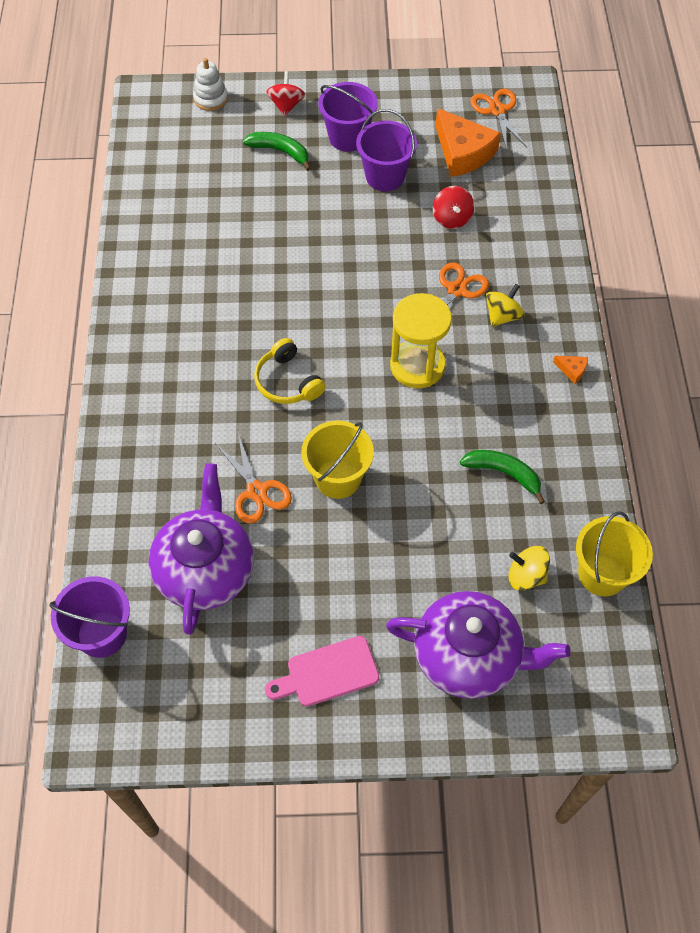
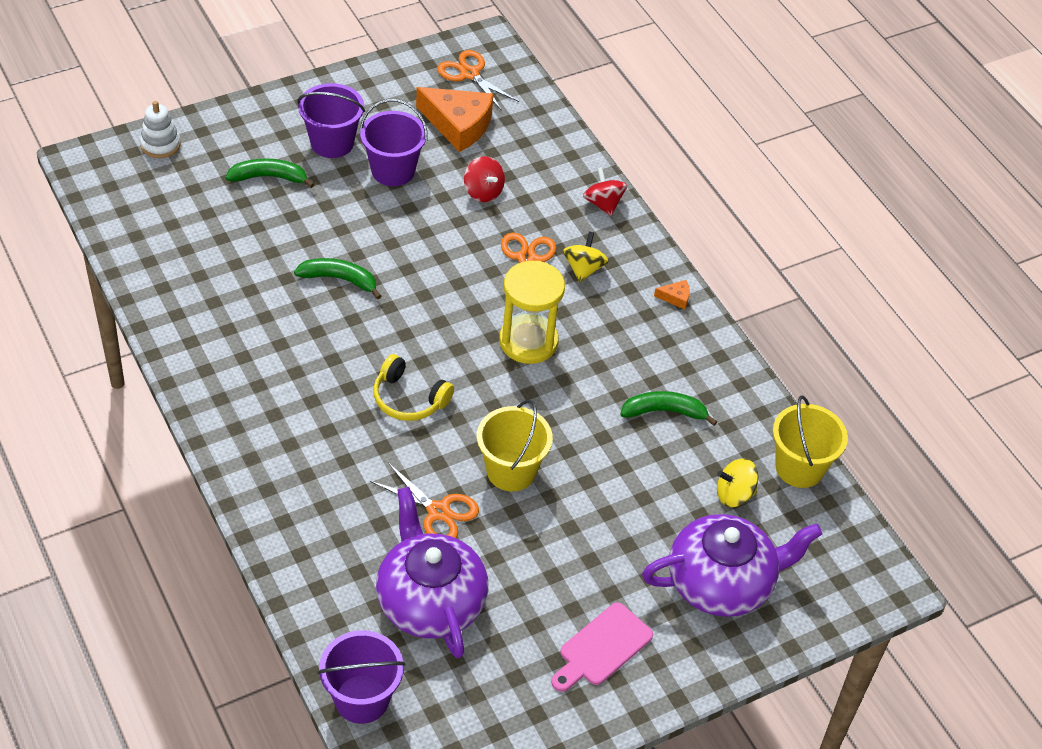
camera: 30 degrees left, 10 degrees down
(286, 105) = (247, 129): red spinning top -> red spinning top (603, 204)
(288, 257) = (339, 279): none -> green banana

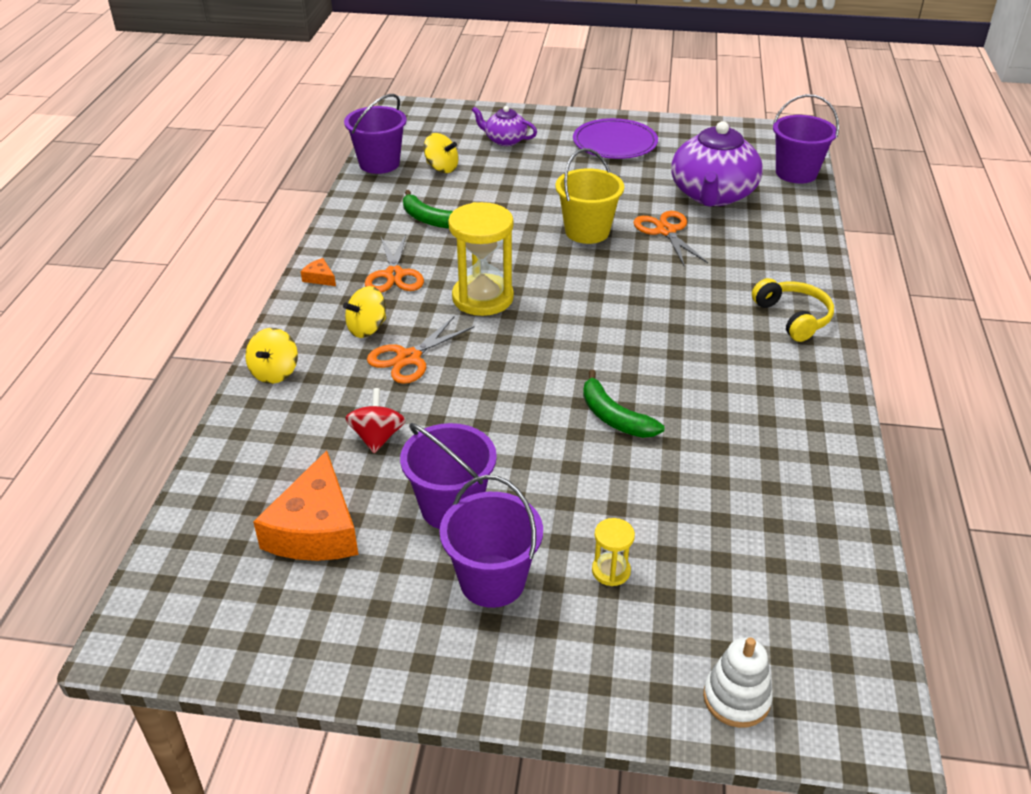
camera: 140 degrees left, 10 degrees down
(269, 177) = (611, 571): green banana -> yellow hourglass
(409, 399) = (628, 300): yellow headphones -> yellow headphones (793, 317)
(458, 125) = (315, 529): orange cheese -> orange cheese turned 150 degrees counterclockwise
(469, 74) = (219, 596): orange scissors -> orange scissors (394, 275)
(602, 647) = (615, 143): pink cutting board -> purple plate
(603, 204) = (275, 372): red spinning top -> yellow spinning top
(722, 582) = (505, 140): purple teapot -> purple teapot, size x0.52
(799, 468) = (379, 164): yellow bucket -> purple bucket

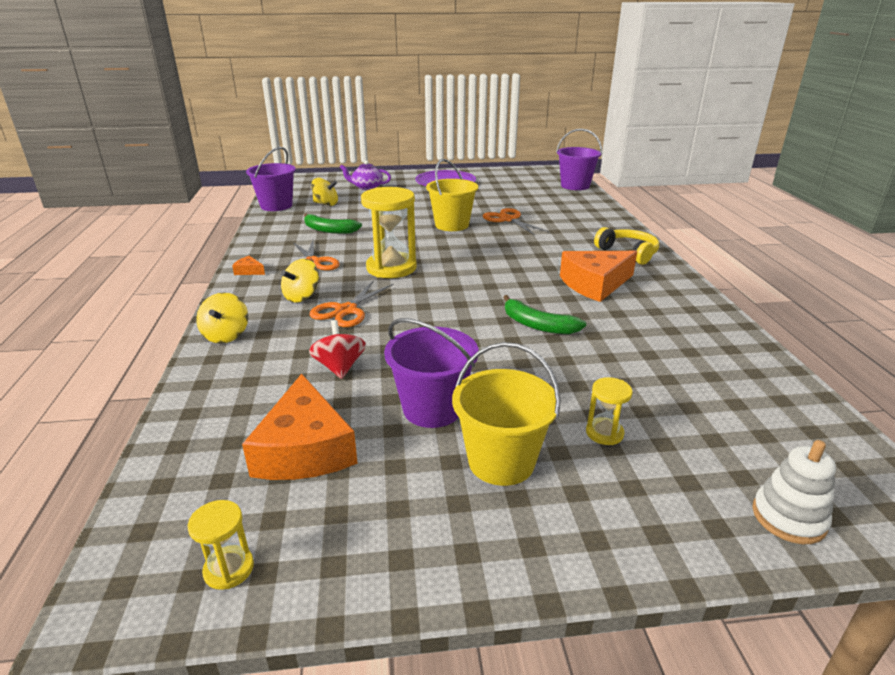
camera: 15 degrees left, 10 degrees down
(224, 632) = (229, 569): none -> yellow hourglass
(492, 581) = (501, 461): purple bucket -> yellow bucket
(712, 195) = (528, 200): purple teapot -> none
(718, 365) = (595, 284): none -> orange cheese

